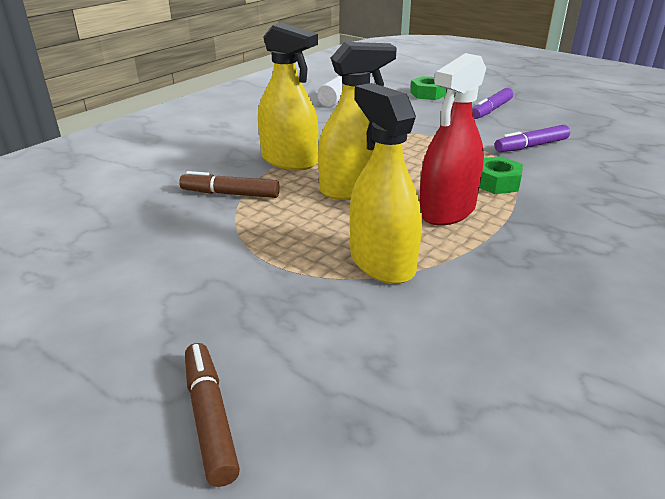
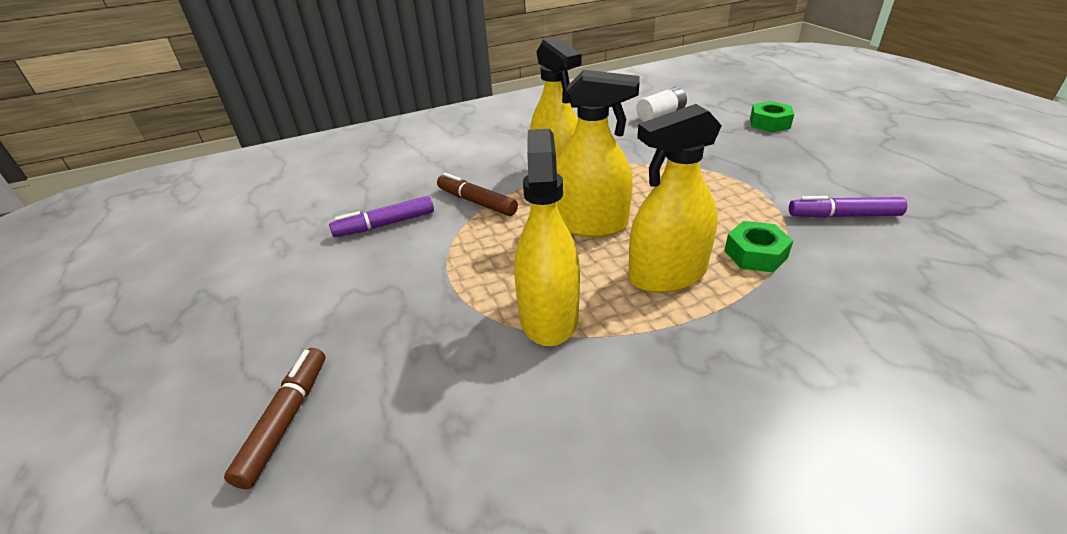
camera: 30 degrees right, 5 degrees up
(447, 210) = (667, 275): red spray bottle -> yellow spray bottle
(491, 110) = (832, 157): purple marker -> purple marker (385, 224)

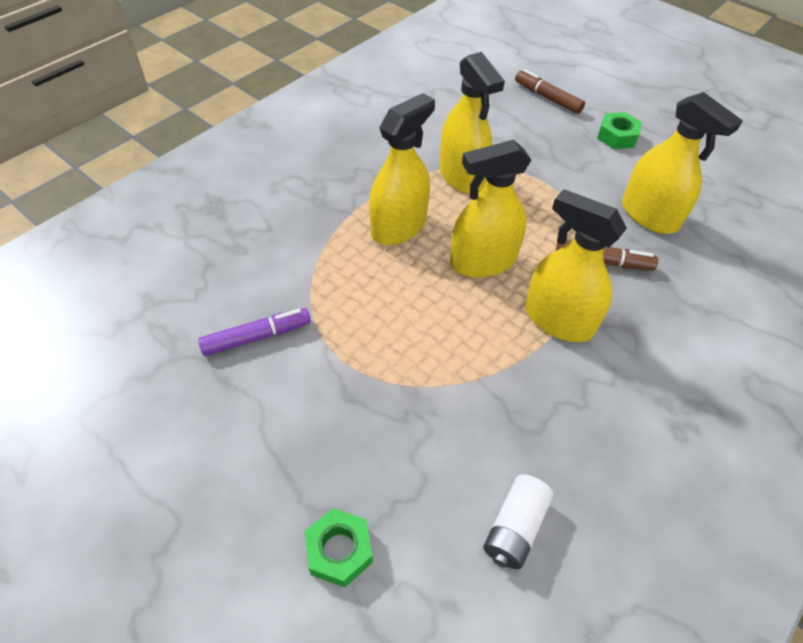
camera: 150 degrees right, 15 degrees up
(285, 420) = (547, 98): brown marker -> brown marker turned 150 degrees clockwise
(385, 224) = (649, 215): purple marker -> yellow spray bottle
(755, 254) = (336, 264): green nut -> green nut (617, 136)

